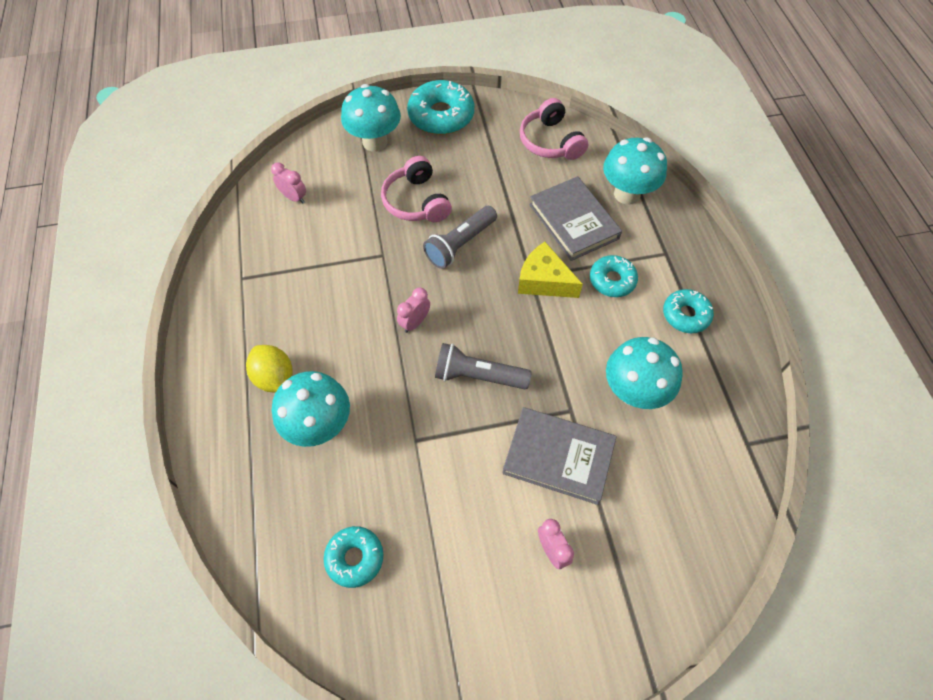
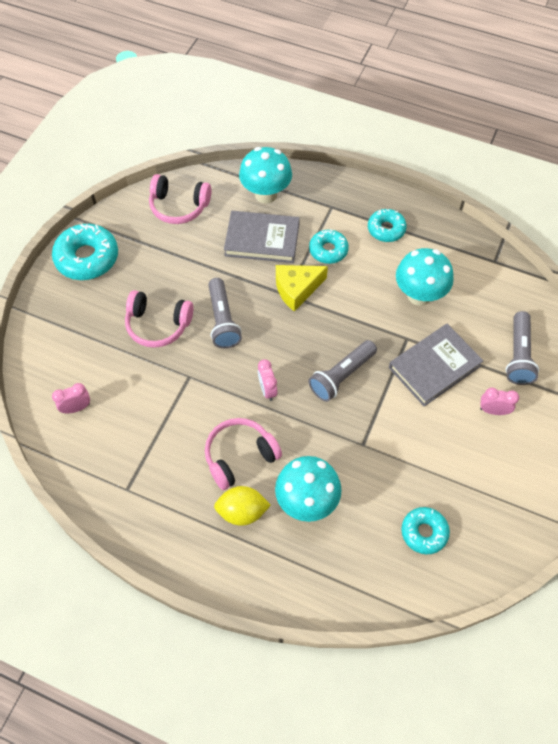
camera: 55 degrees left, 0 degrees up
(329, 342) = (240, 456): none -> pink headphones
(375, 142) = (71, 318): turquoise mushroom -> none
(646, 538) = (518, 355): none -> grey flashlight

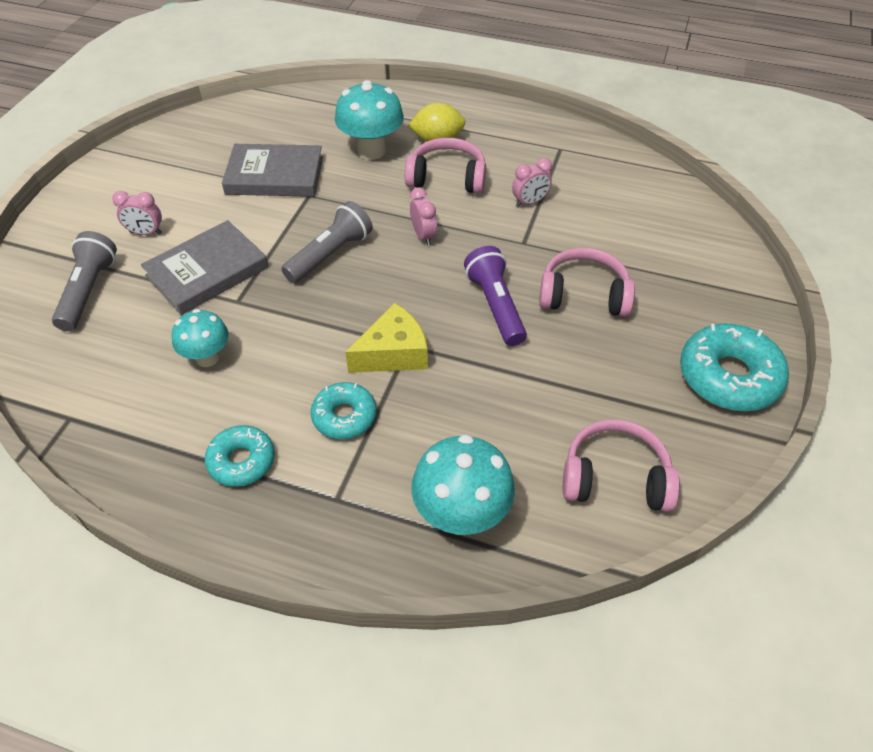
camera: 175 degrees right, 10 degrees down
(76, 408) = (647, 206): pink clock -> pink clock (529, 202)
(223, 320) = (495, 306): grey flashlight -> purple flashlight
(240, 456) = (447, 178): pink headphones -> pink headphones turned 135 degrees counterclockwise
(262, 239) = (456, 427): grey book -> grey book (275, 175)
(419, 295) = (207, 357): turquoise mushroom -> turquoise mushroom, size x0.64
(424, 532) = (253, 137): turquoise donut -> none

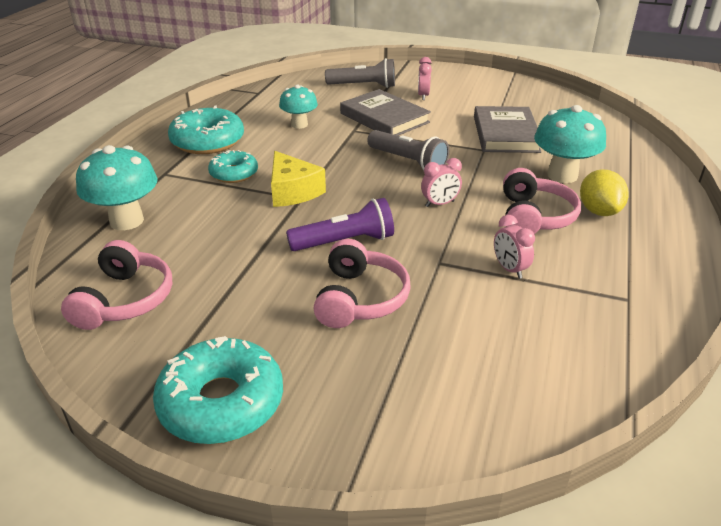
camera: 90 degrees right, 15 degrees down
(241, 461) = (208, 141): turquoise donut -> turquoise donut, size x1.64

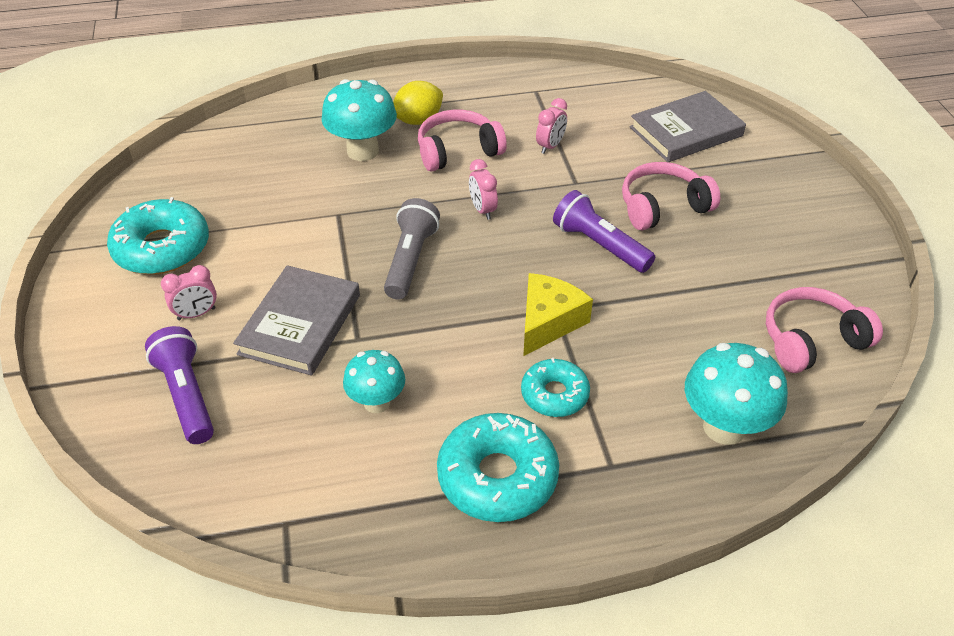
camera: 120 degrees left, 10 degrees up
(221, 402) = (824, 226): turquoise donut -> turquoise donut (162, 248)
(363, 86) = (187, 395): grey flashlight -> purple flashlight
(439, 204) = (482, 210): pink clock -> pink clock turned 150 degrees counterclockwise
(505, 134) = (285, 208): grey book -> grey book (686, 132)

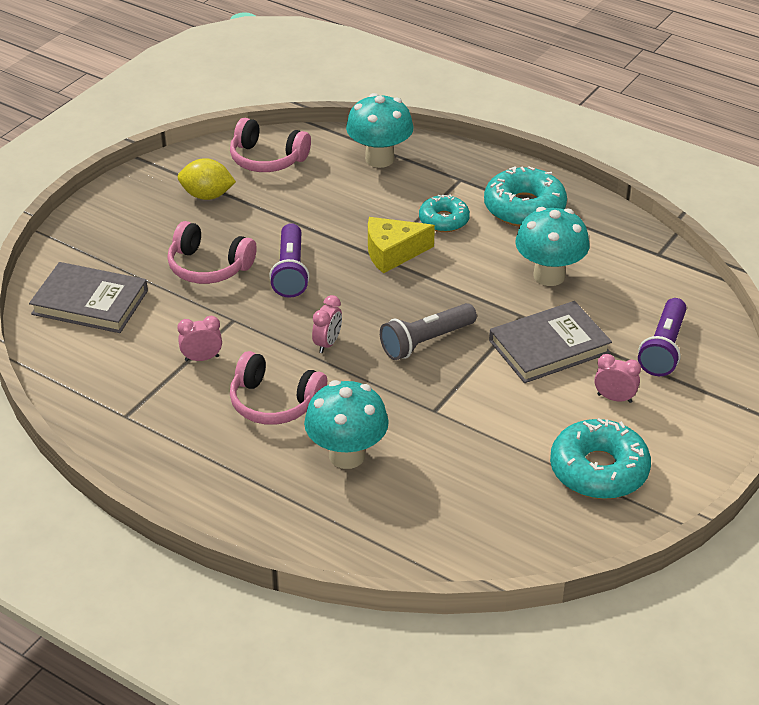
camera: 135 degrees left, 5 degrees down
(376, 402) = (549, 276): turquoise mushroom -> turquoise mushroom, size x1.56
(418, 120) = (262, 455): yellow lemon -> yellow lemon (207, 195)

